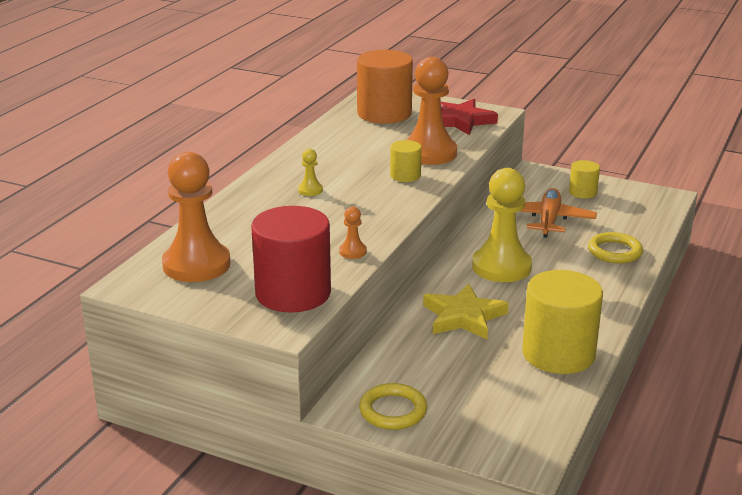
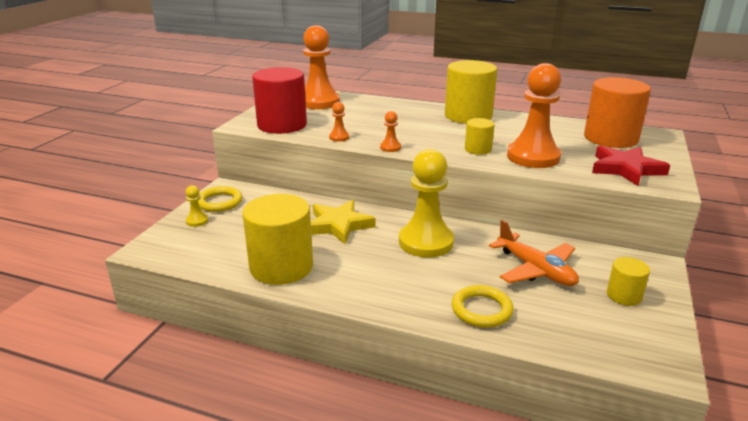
camera: 85 degrees right, 0 degrees up
(295, 170) = (468, 116): none -> yellow cylinder
(310, 190) = (434, 122): yellow pawn -> yellow pawn (197, 221)
(393, 221) = (390, 147): none -> orange pawn
(548, 220) = (535, 270): orange plane -> orange plane turned 45 degrees clockwise

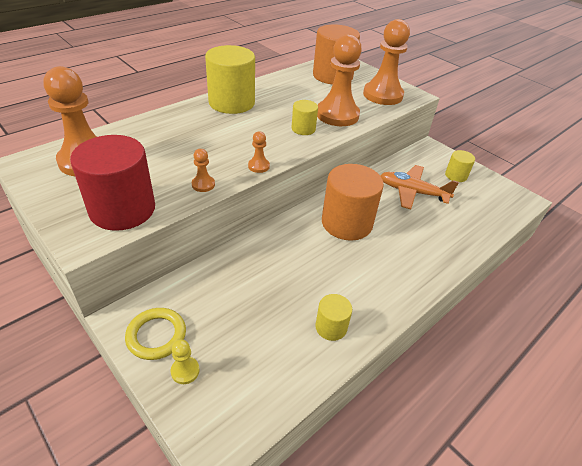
camera: 65 degrees left, 15 degrees up
(281, 267) = (331, 327): yellow cylinder -> yellow cylinder, size x0.50
(338, 225) = (283, 260): yellow star -> none
(426, 242) = (346, 223): yellow pawn -> orange cylinder
(481, 310) = (447, 238): yellow ring -> none
(535, 270) = (412, 192): orange plane -> orange plane turned 150 degrees counterclockwise
(626, 169) = (382, 95): red star -> orange pawn

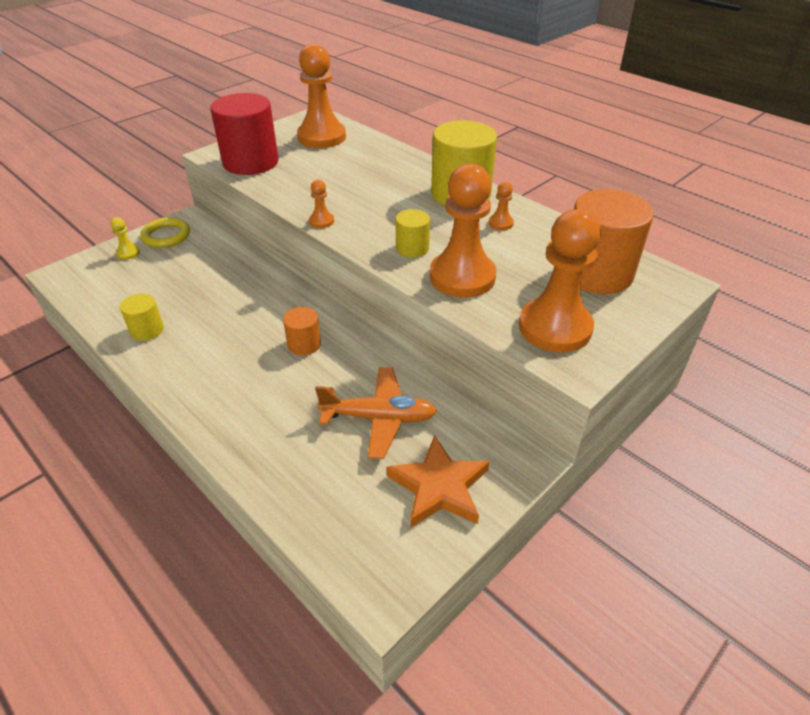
camera: 90 degrees right, 0 degrees up
(203, 184) = (286, 193): orange pawn -> orange pawn (500, 223)
(346, 223) = (304, 344): orange cylinder -> orange cylinder, size x0.50
(412, 192) = (379, 418): orange plane -> orange plane turned 75 degrees clockwise
(456, 175) = (439, 487): yellow cylinder -> orange star

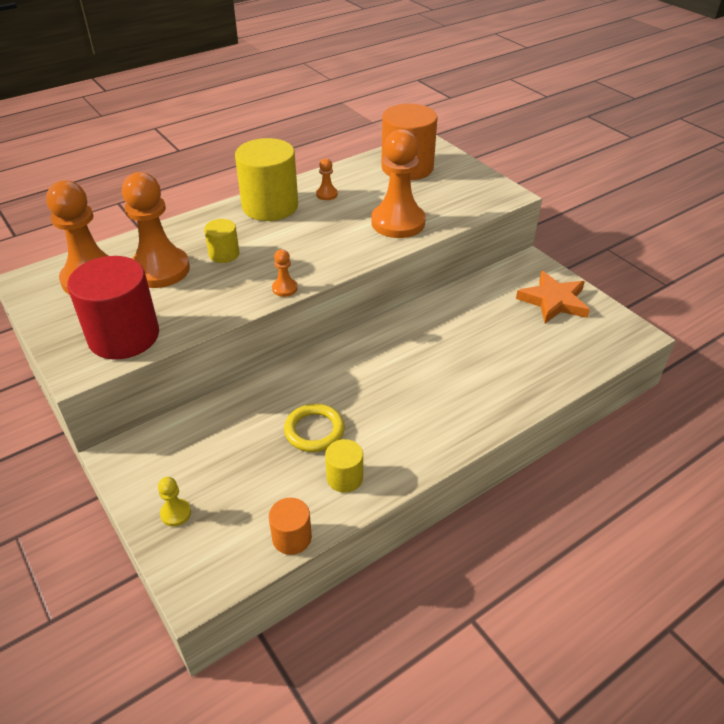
camera: 80 degrees left, 0 degrees up
(166, 236) = (151, 475): yellow ring -> yellow ring (314, 430)
(304, 344) = (393, 358): orange cylinder -> orange cylinder (292, 538)
(379, 418) = (488, 322): orange plane -> none
(412, 248) = (350, 241): yellow cylinder -> yellow cylinder (224, 254)
(555, 327) = (465, 195): orange pawn -> orange pawn (160, 270)

